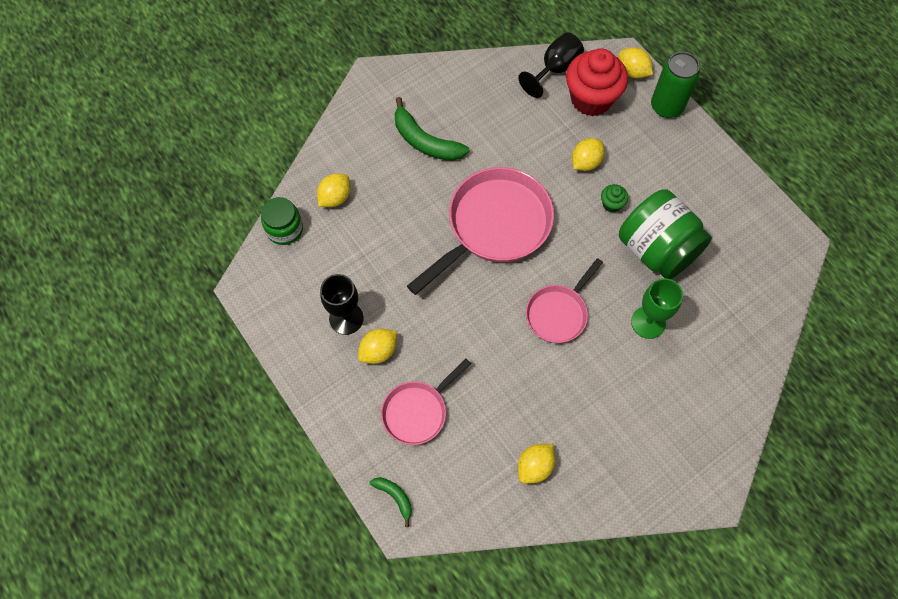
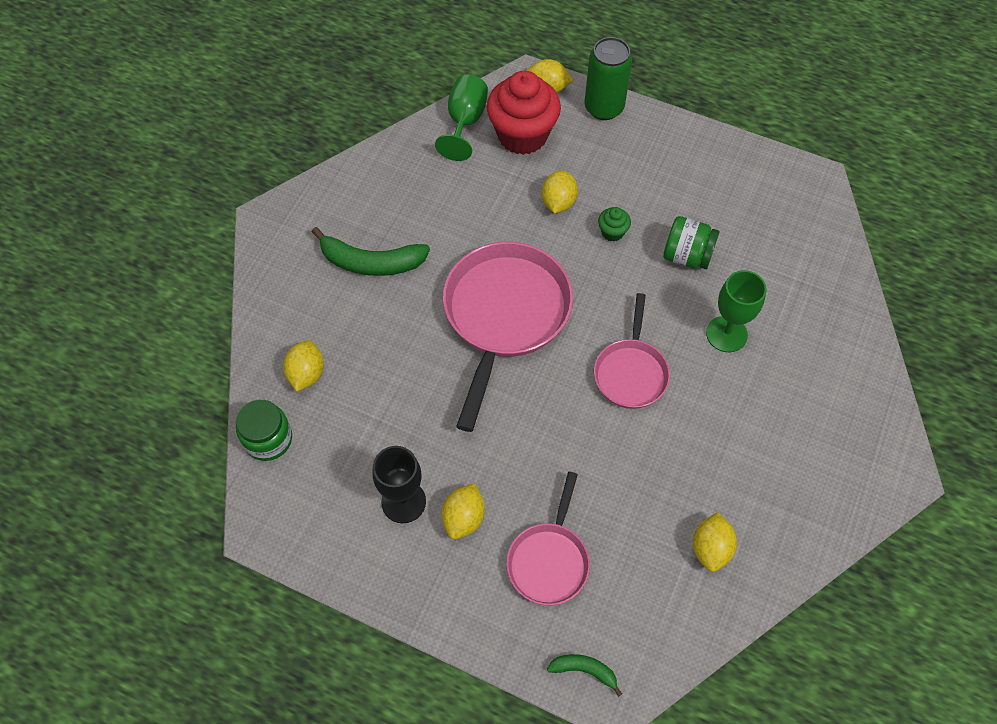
camera: 30 degrees left, 5 degrees down
(555, 69) = (465, 122): black goblet -> green goblet
(656, 249) = (686, 256): green jar -> green jar, size x0.57

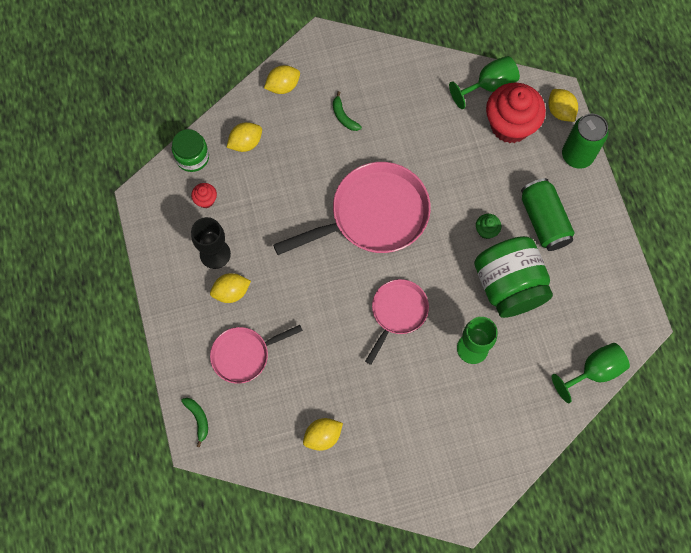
camera: 50 degrees right, 10 degrees up
(332, 463) = (206, 200): none -> red cupcake
(371, 262) = (344, 116): green banana -> green banana, size x0.52
(558, 202) = (479, 184): yellow lemon -> yellow lemon (283, 86)
(631, 372) = (397, 312): pink pan -> pink pan turned 150 degrees clockwise
(645, 180) = (543, 220): none -> green can
(686, 256) = (508, 286): green jar -> green jar, size x1.76
(834, 251) = (594, 371): none -> green goblet

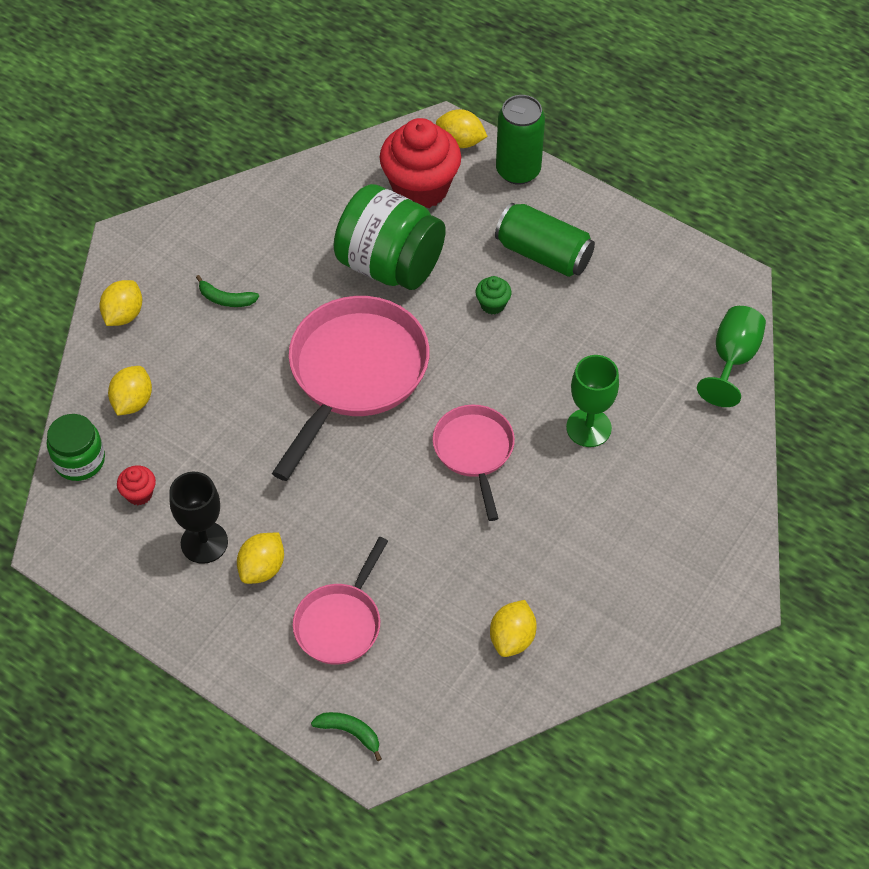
camera: 40 degrees left, 15 degrees down
(489, 85) = (361, 165): green goblet -> none
(508, 286) = (567, 340): green jar -> green jar (390, 265)

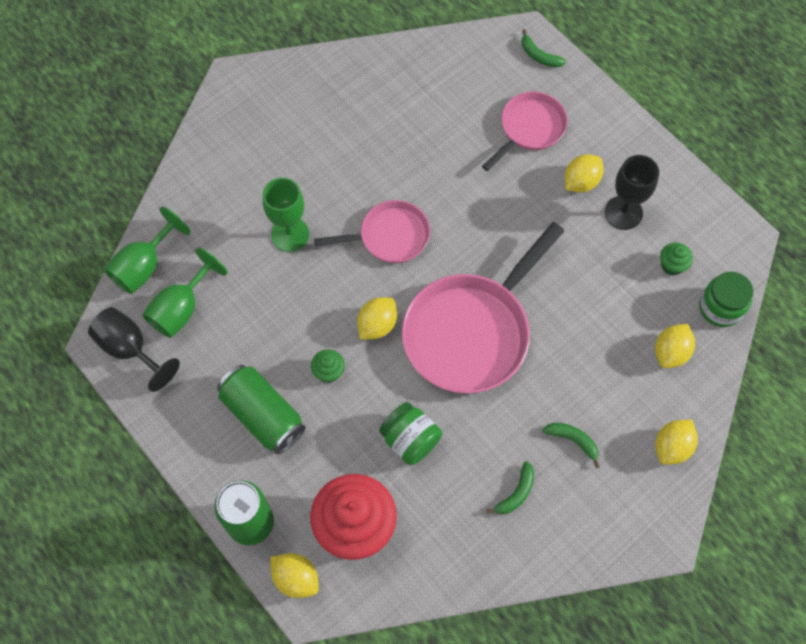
camera: 165 degrees left, 10 degrees up
(139, 494) = (672, 265): red cupcake -> green cupcake
(274, 244) = (516, 493): none -> green banana
(390, 265) = (410, 440): green jar -> green jar, size x0.57
(474, 451) = (390, 236): pink pan -> pink pan turned 105 degrees counterclockwise
(512, 638) = (407, 90): yellow lemon -> yellow lemon (377, 325)
(671, 328) = (181, 308): none -> green goblet
(704, 280) = (130, 349): none -> black goblet

